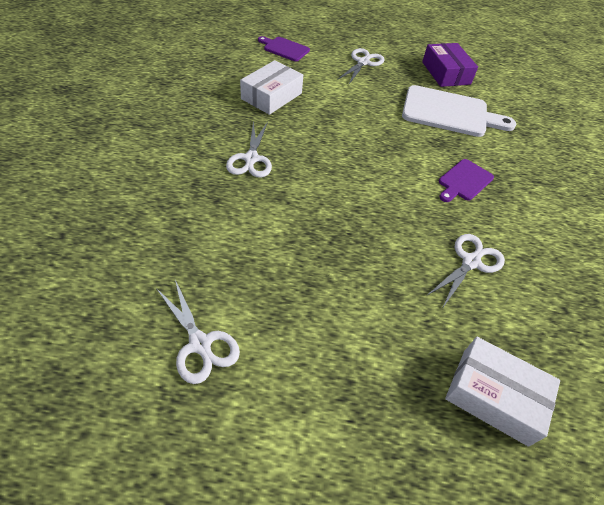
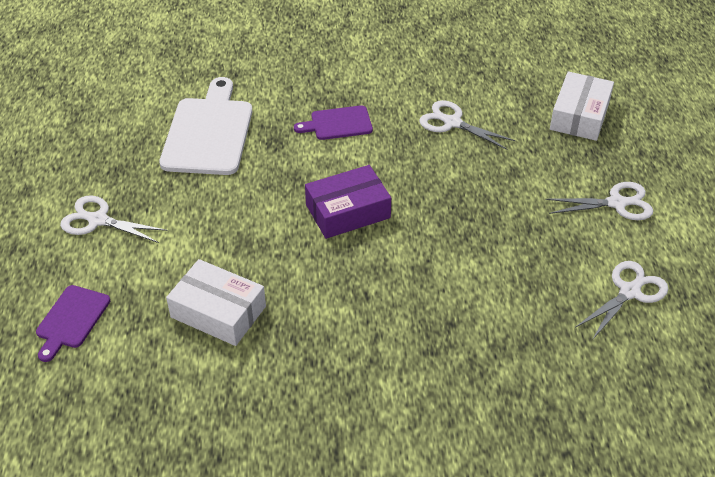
camera: 95 degrees left, 5 degrees down
(251, 158) = (366, 307): white scissors -> white scissors (616, 203)
(446, 73) = (110, 134): purple box -> purple box (348, 211)
(464, 181) = (338, 123): purple cutting board -> purple cutting board turned 135 degrees clockwise

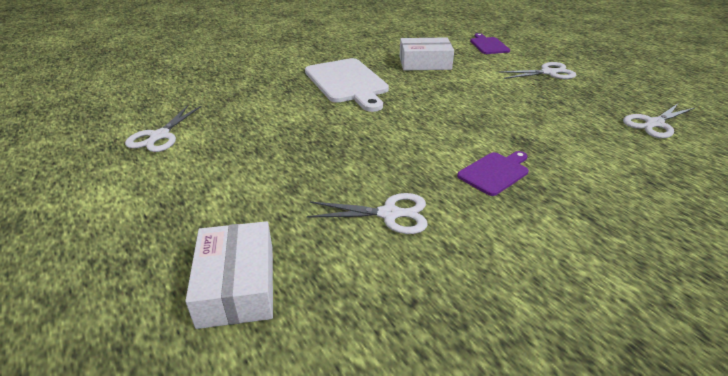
camera: 150 degrees right, 10 degrees down
(208, 132) = (579, 130): white cutting board -> white cutting board (347, 82)
(348, 211) = (408, 118): purple box -> none
(616, 203) = (174, 194): white scissors -> white scissors (654, 124)

